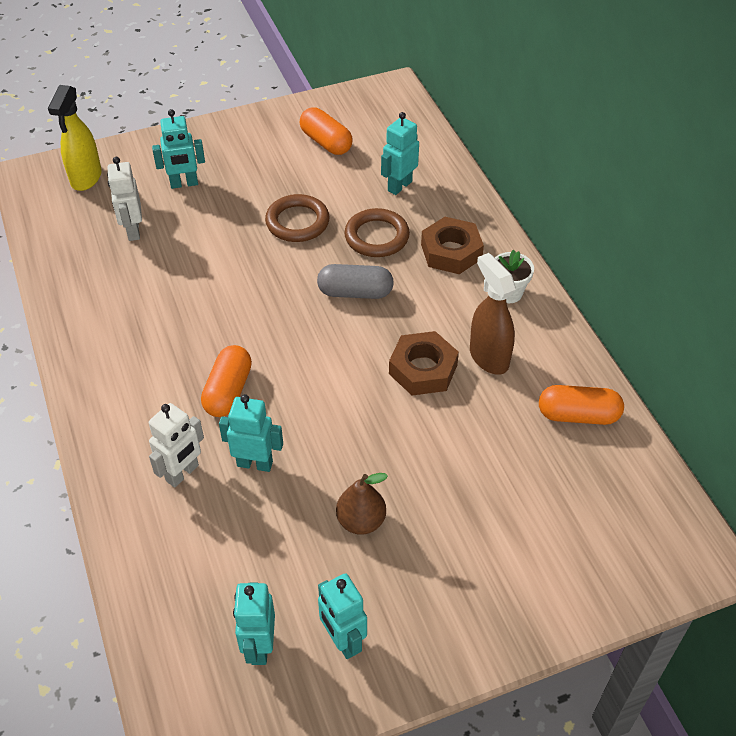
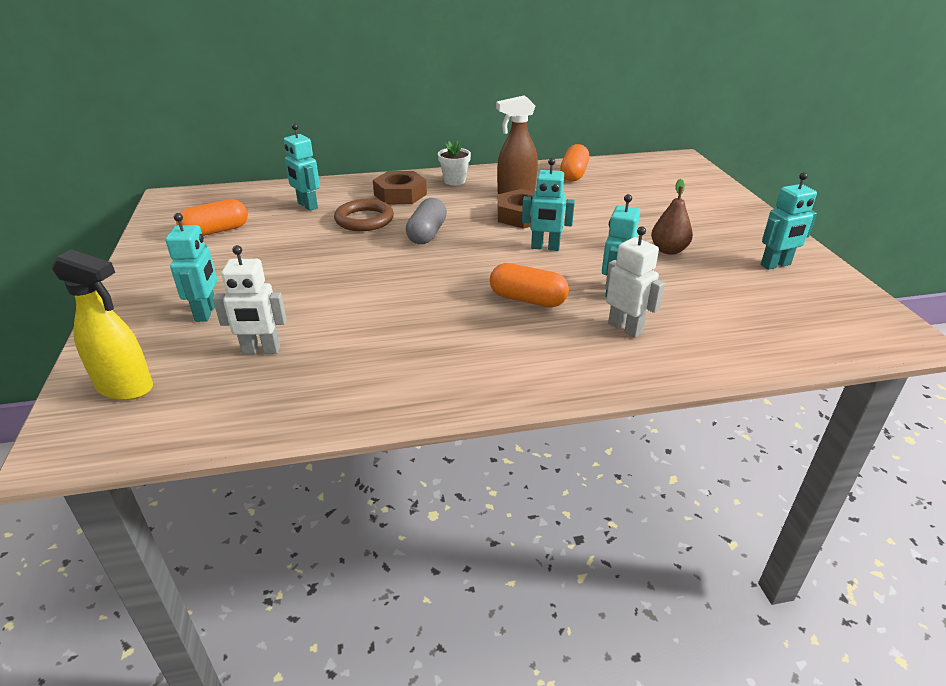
camera: 80 degrees left, 15 degrees down
(259, 646) = (794, 299): turquoise robot -> turquoise robot (545, 247)
(297, 222) = (320, 252): brown ring -> none

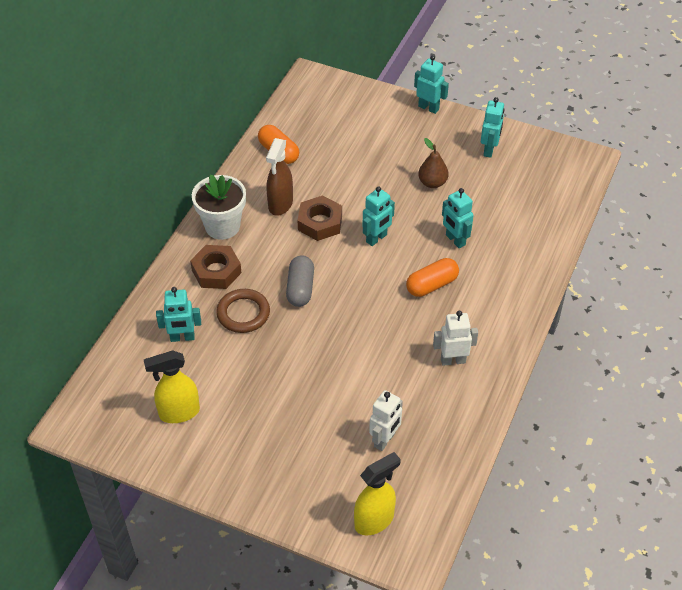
camera: 55 degrees left, 15 degrees up
(206, 312) = (312, 455): turquoise robot -> turquoise robot (428, 108)
(216, 231) = (179, 412): orange capsule -> yellow spray bottle
(427, 234) = (300, 288): grey capsule -> grey capsule turned 45 degrees clockwise
(454, 181) = (222, 226): white flower pot -> white flower pot, size x1.70
(625, 328) = (495, 261): white robot -> white robot (453, 360)

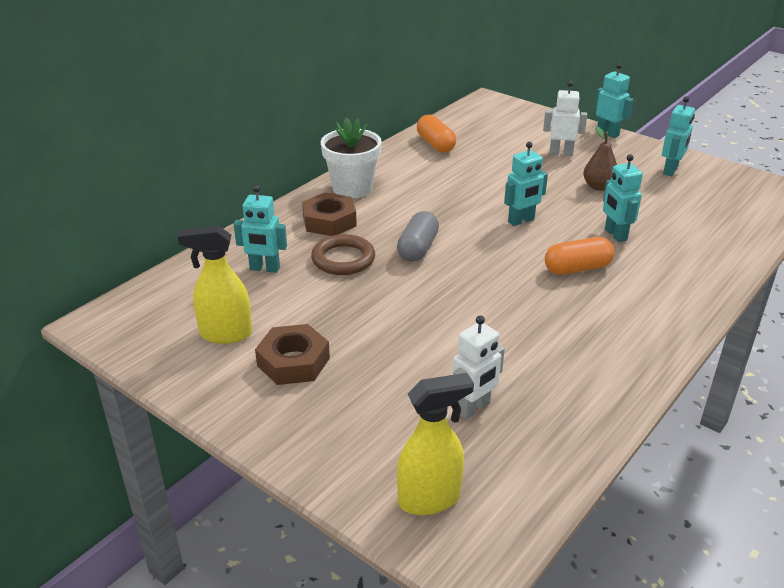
camera: 15 degrees right, 15 degrees down
(280, 204) = (422, 181): brown spray bottle -> none
(320, 222) = (460, 200): brown nut -> brown nut (293, 362)
(453, 360) = (588, 342): white robot -> white robot (561, 153)

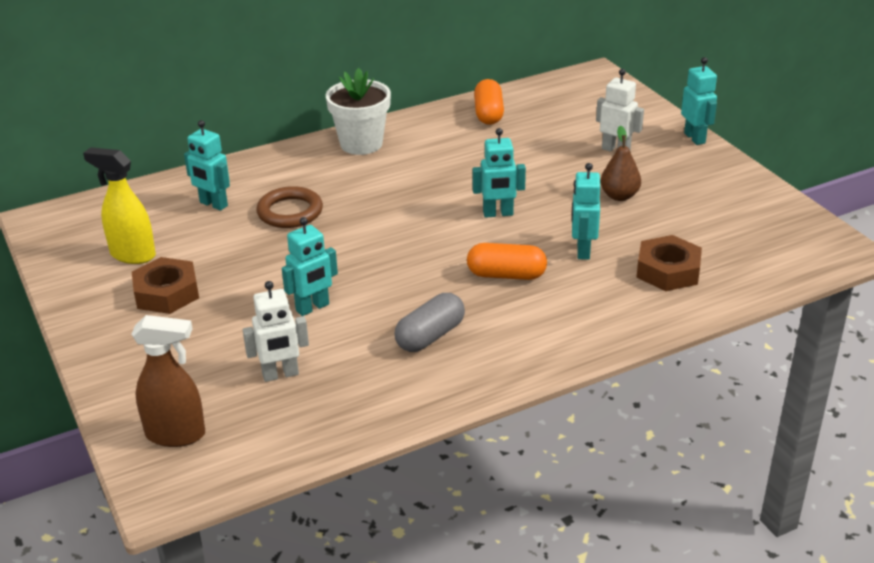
camera: 25 degrees right, 0 degrees up
(329, 221) = (310, 172): brown nut -> brown nut (668, 271)
(418, 248) = (368, 218): grey capsule -> grey capsule (430, 336)
(430, 499) = (176, 435): yellow spray bottle -> brown spray bottle
(670, 170) = (723, 195): turquoise robot -> turquoise robot (312, 308)

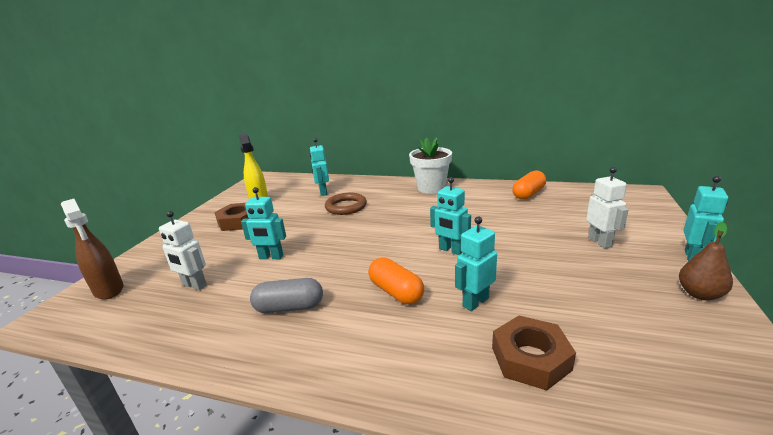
camera: 45 degrees right, 10 degrees down
(619, 196) = (561, 275): brown pear -> brown pear (700, 294)

